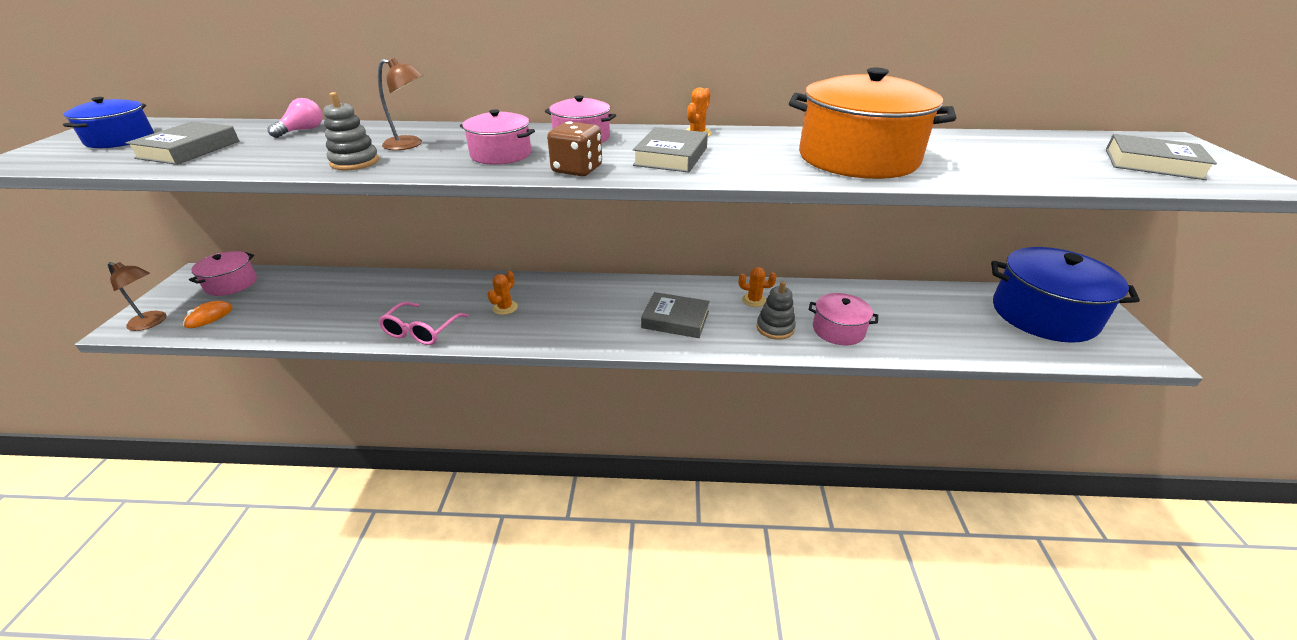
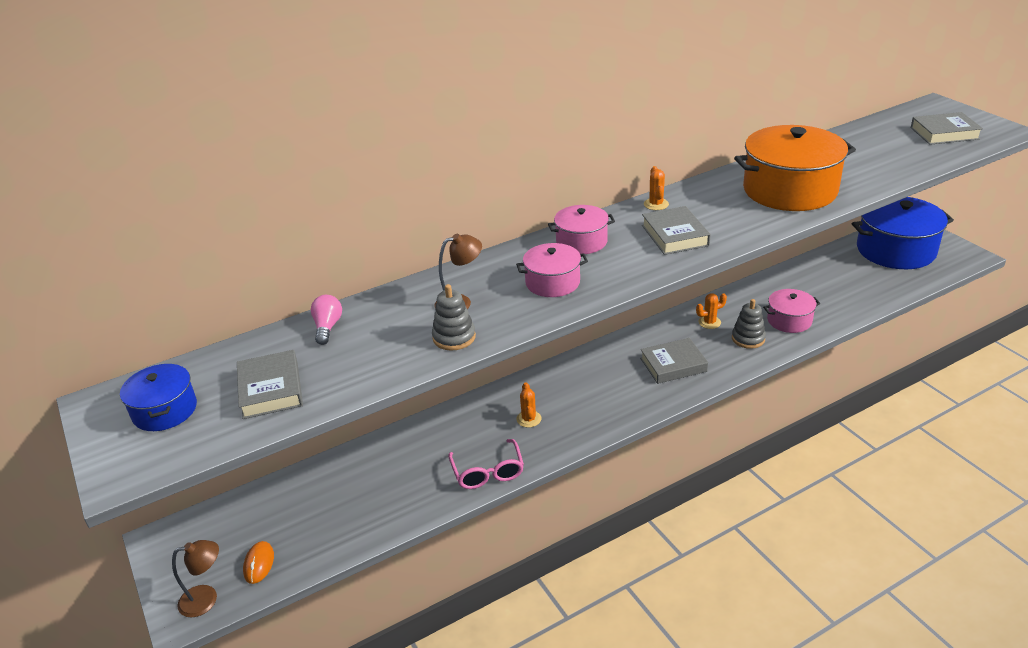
camera: 30 degrees left, 0 degrees up
(231, 284) = (221, 527): pink pot -> none
(577, 169) = (633, 274): brown dice -> none

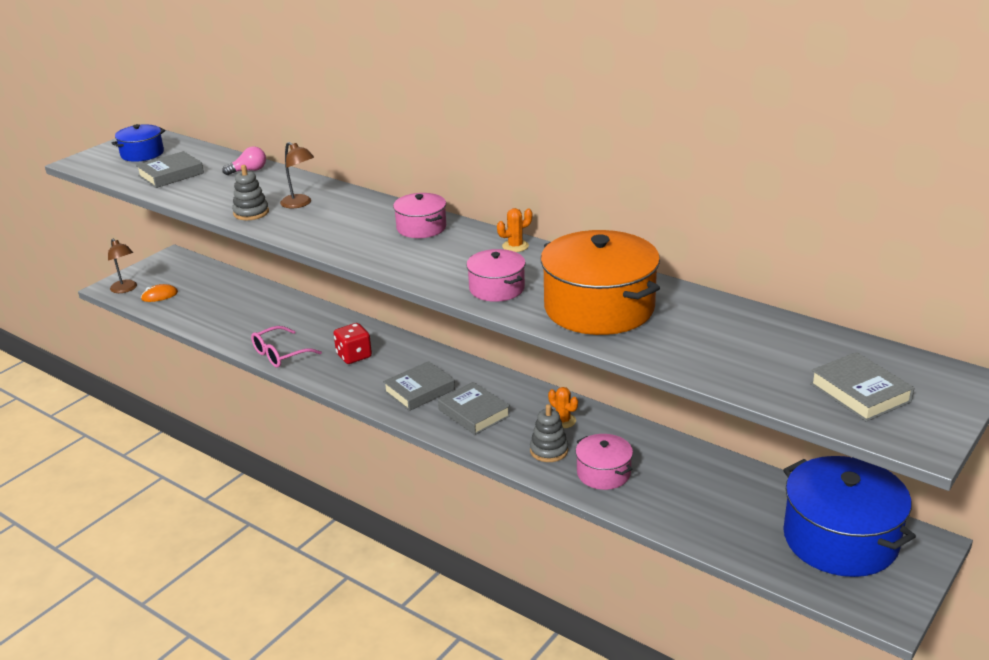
camera: 65 degrees right, 5 degrees down
(529, 419) = (354, 356): orange cactus -> red dice
(552, 282) = (346, 230): pink pot -> pink pot (496, 288)
(675, 235) = (458, 265): grey book -> grey book (419, 390)

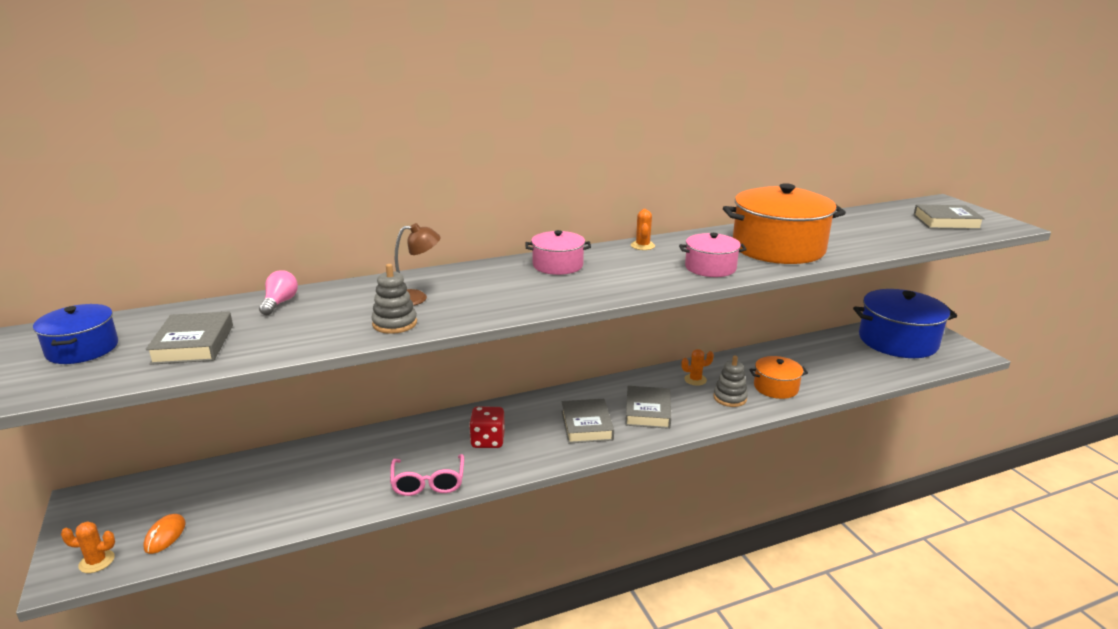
camera: 60 degrees left, 5 degrees down
(126, 289) = (96, 561): brown lamp -> orange cactus
(474, 413) = (648, 411): grey book -> grey book turned 75 degrees counterclockwise
(603, 473) = (776, 387): pink pot -> orange pot

